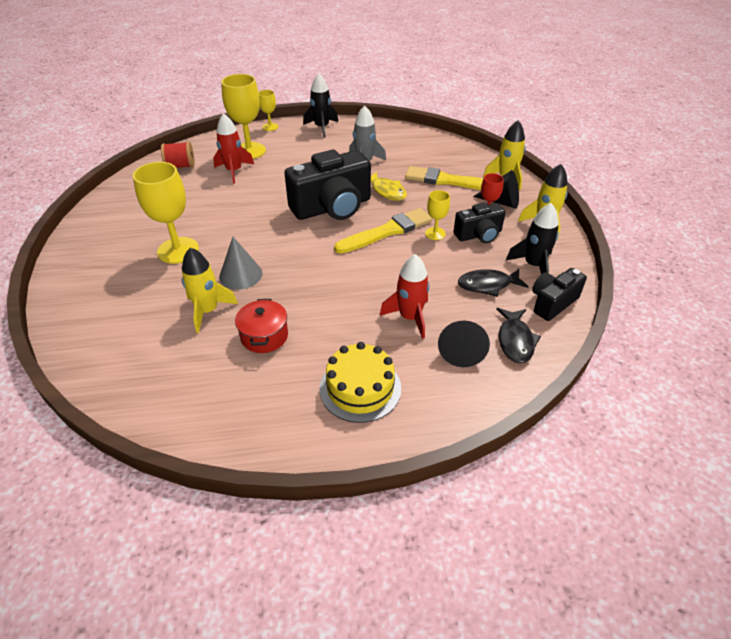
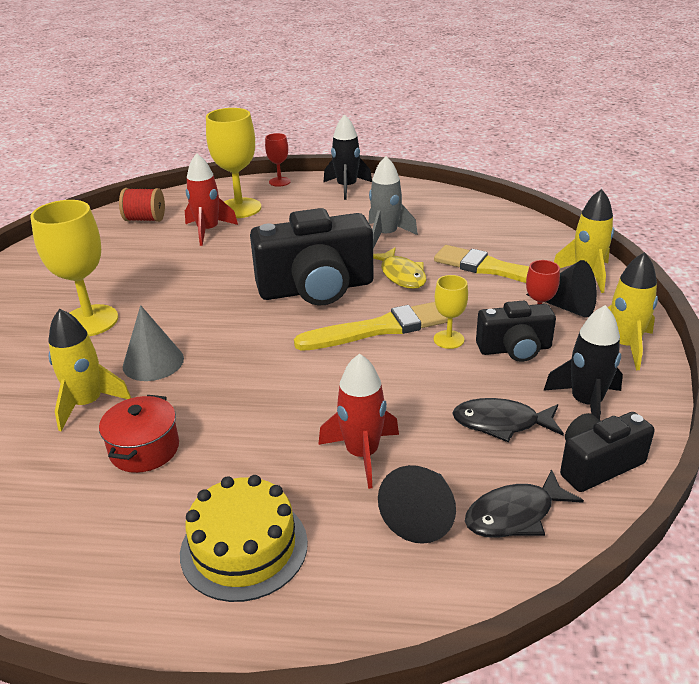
camera: 15 degrees right, 10 degrees down
(270, 127) = (279, 182): yellow goblet -> red goblet
(515, 341) = (514, 515): black fish -> black fish turned 45 degrees clockwise

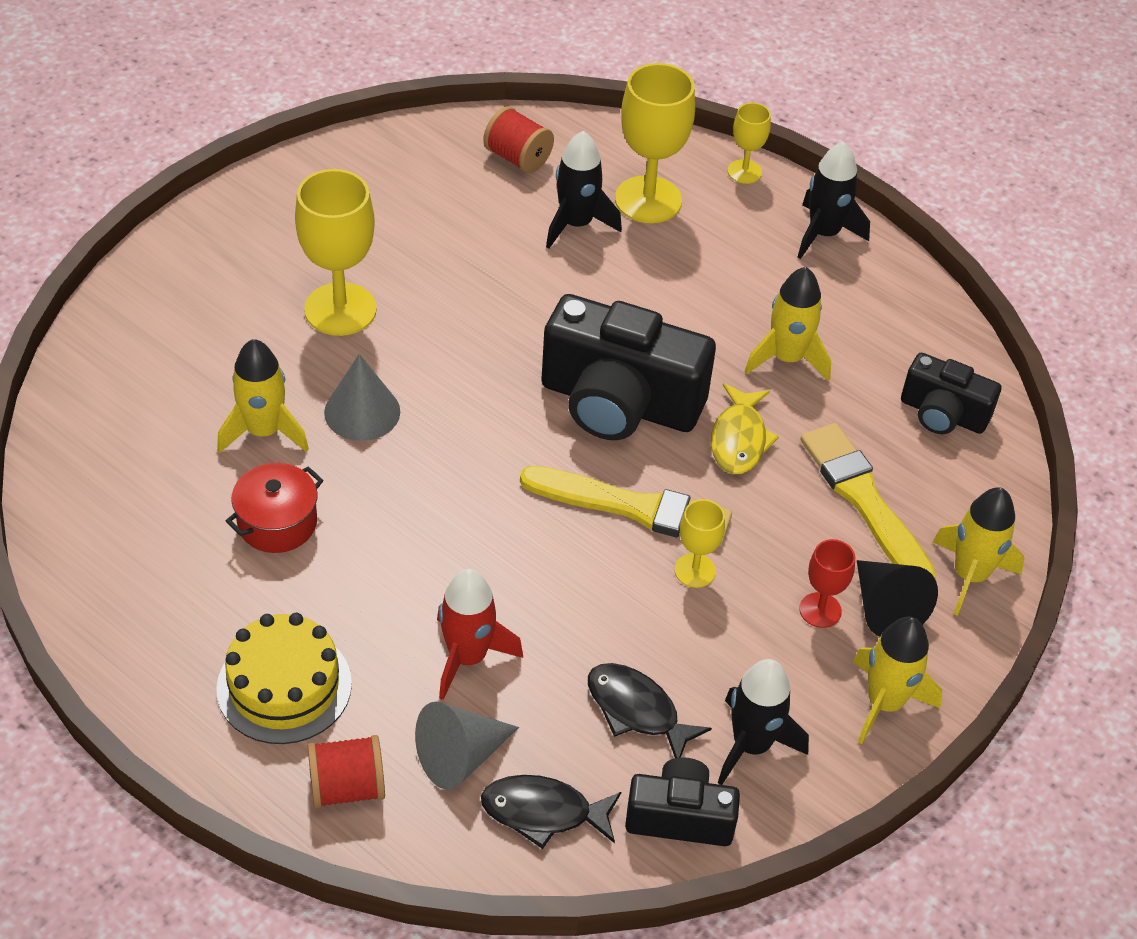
camera: 30 degrees right, 15 degrees up
(208, 231) = (576, 224): red rocket -> black rocket
(279, 182) = (744, 172): red goblet -> yellow goblet
(361, 587) = (347, 787): none -> red spool
(386, 235) = (787, 358): grey rocket -> yellow rocket
(422, 515) = (460, 757): black cone -> grey cone
(514, 349) = (754, 629): black camera -> black camera (942, 414)

